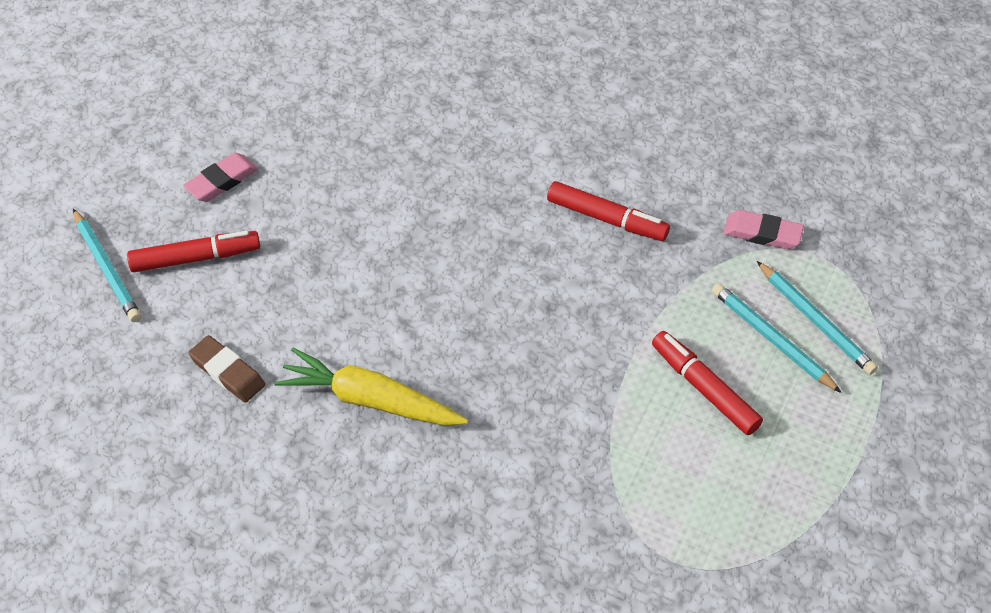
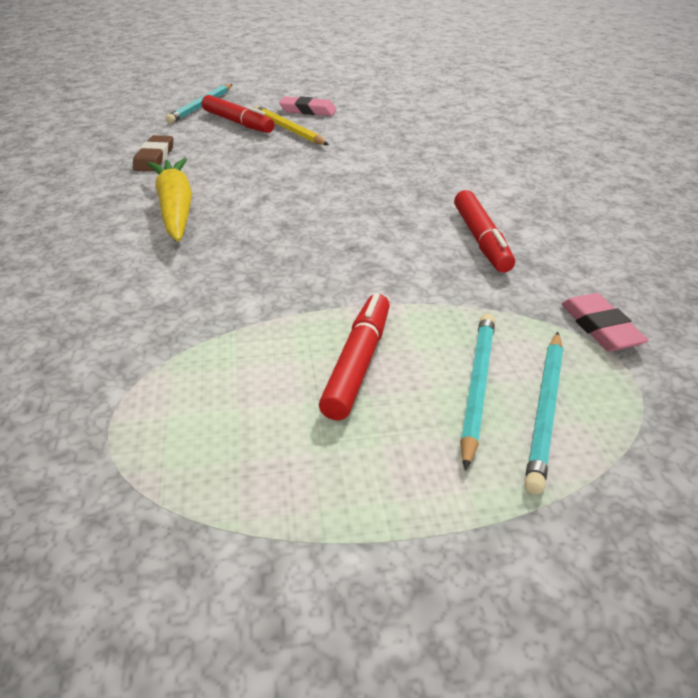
camera: 55 degrees right, 15 degrees down
(260, 224) = (288, 129): none -> yellow pencil

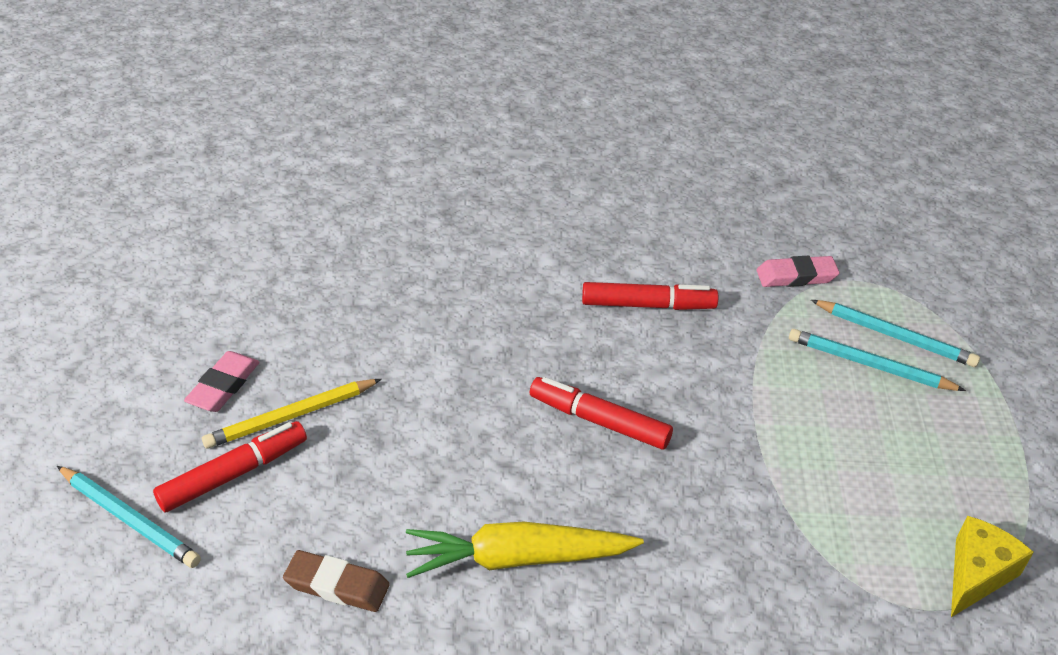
camera: 80 degrees left, 5 degrees up
(154, 472) = (977, 574): none -> yellow cheese
(358, 363) = (841, 429): red marker -> red marker (599, 421)

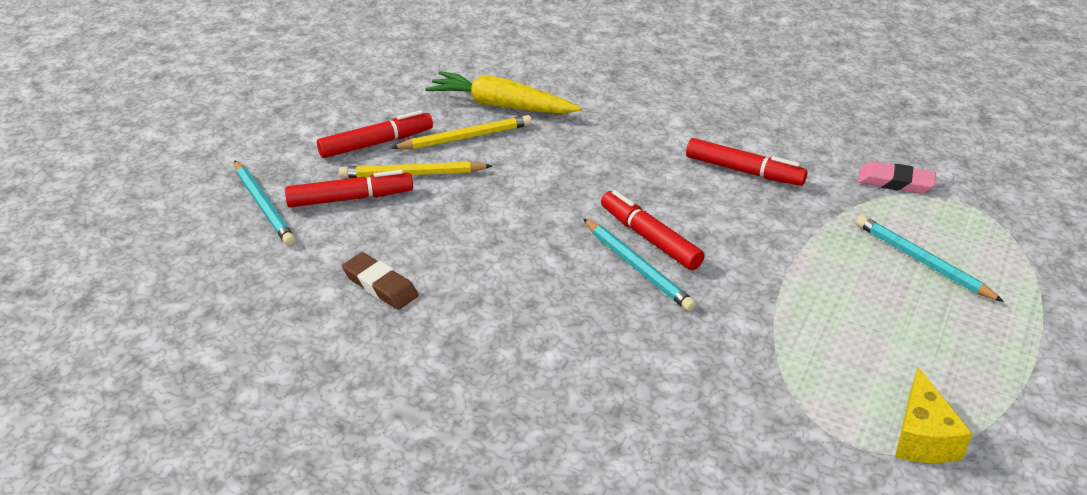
camera: 25 degrees right, 5 degrees down
(224, 386) = (376, 143): pink eraser -> red marker
(326, 346) = (466, 137): none -> yellow pencil
(518, 558) = (525, 308): yellow carrot -> yellow carrot (501, 105)
(895, 336) = (962, 247): turquoise pencil -> turquoise pencil (638, 267)
(977, 574) = (922, 437): yellow cheese -> yellow cheese turned 120 degrees clockwise

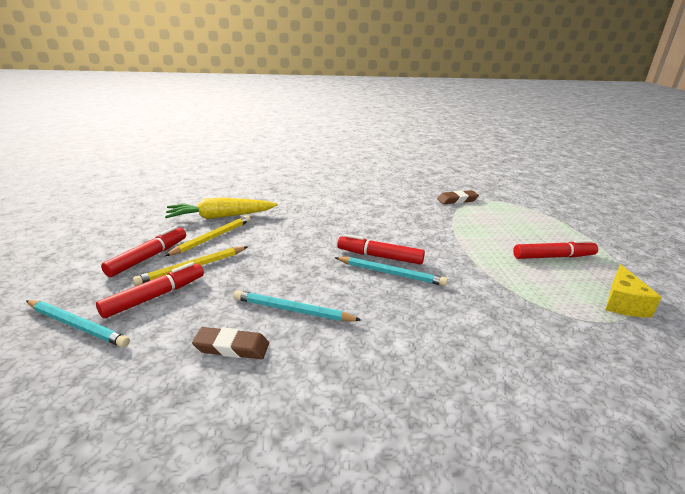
camera: 35 degrees left, 10 degrees down
(744, 171) = (388, 213): red marker -> red marker (553, 257)
(895, 182) = (457, 200): pink eraser -> brown eraser
(922, 261) = (510, 227): turquoise pencil -> turquoise pencil (293, 310)
(922, 437) = (623, 303): yellow cheese -> yellow cheese turned 45 degrees clockwise

